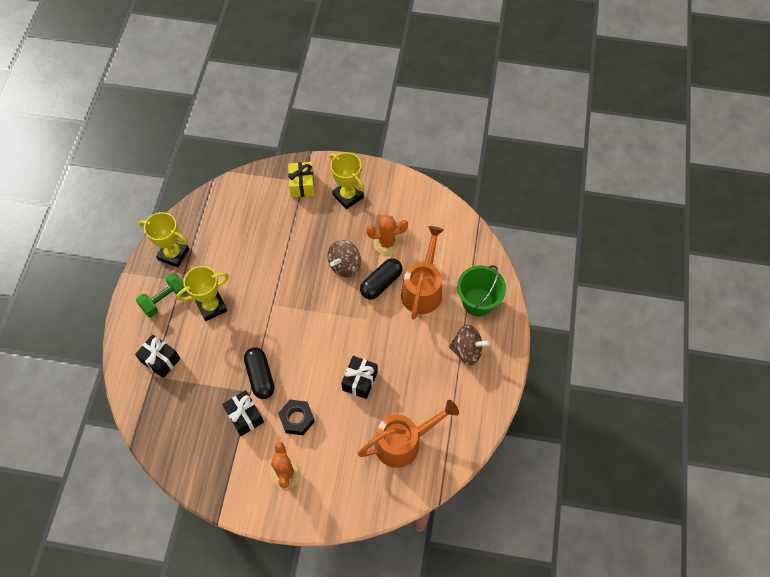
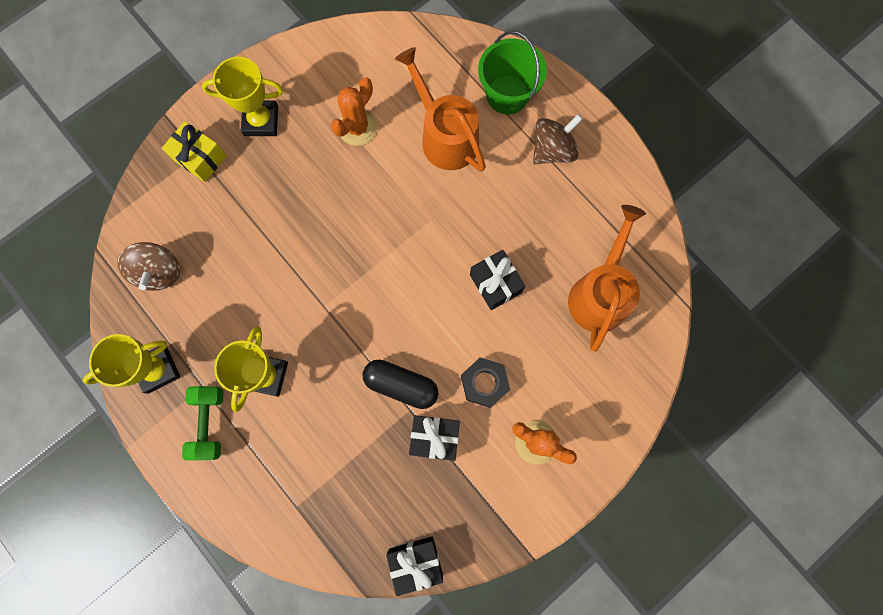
camera: 50 degrees left, 15 degrees up
(160, 360) = (284, 483): black gift -> black gift (415, 562)
(345, 265) = (345, 192): brown spinning top -> brown spinning top (159, 272)
(381, 283) = (400, 172): black capsule -> none

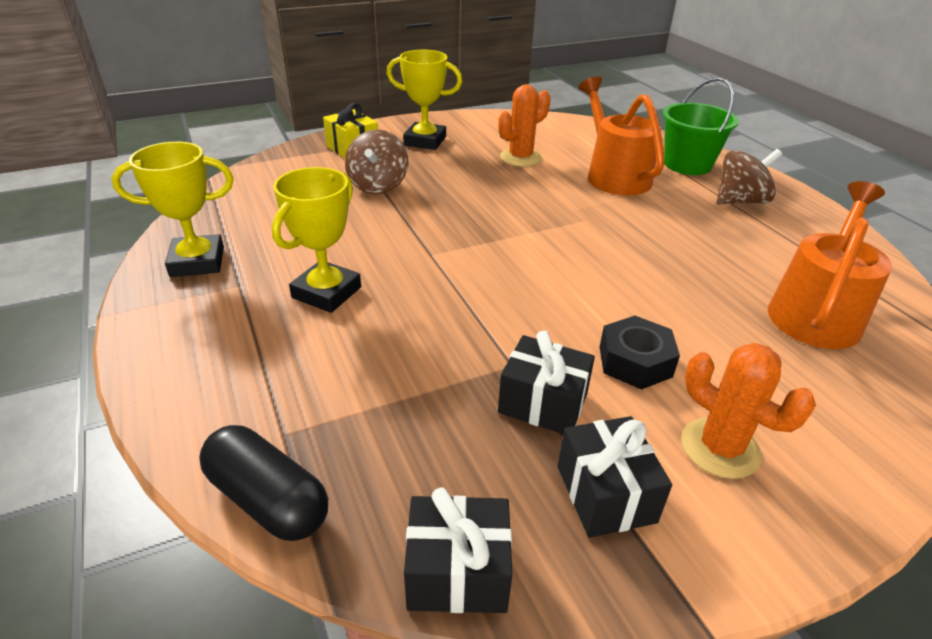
camera: 15 degrees right, 40 degrees down
(159, 272) = (259, 200): brown spinning top -> brown spinning top (378, 185)
(209, 423) = (223, 317): green dumbbell -> none
(401, 385) = (507, 338): black capsule -> black capsule (268, 499)
(495, 283) = (662, 277): black gift -> black gift (605, 494)

